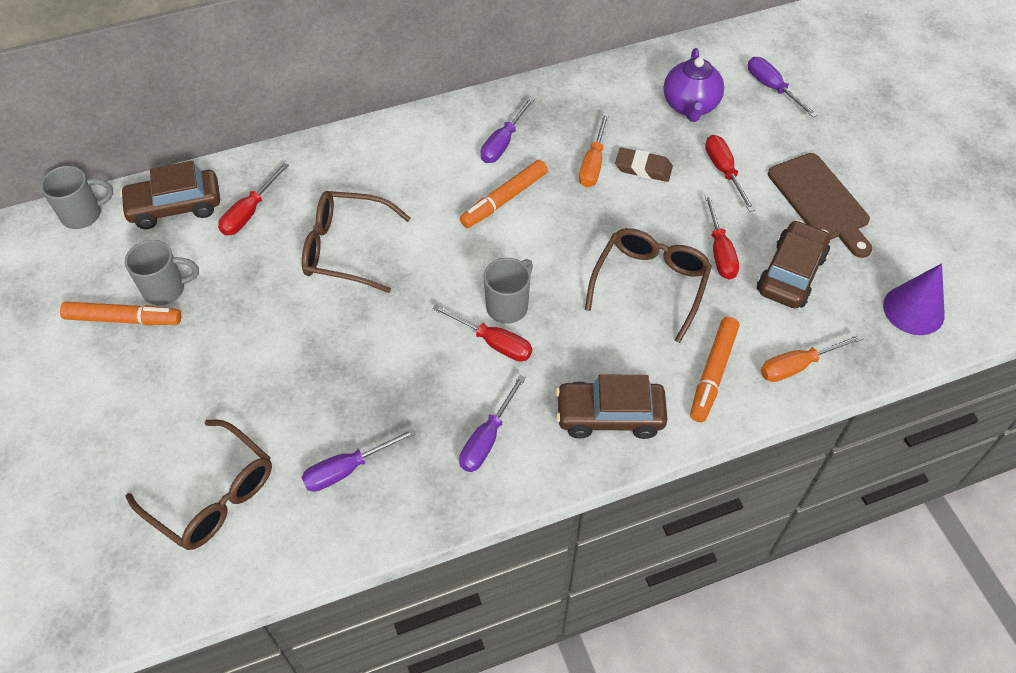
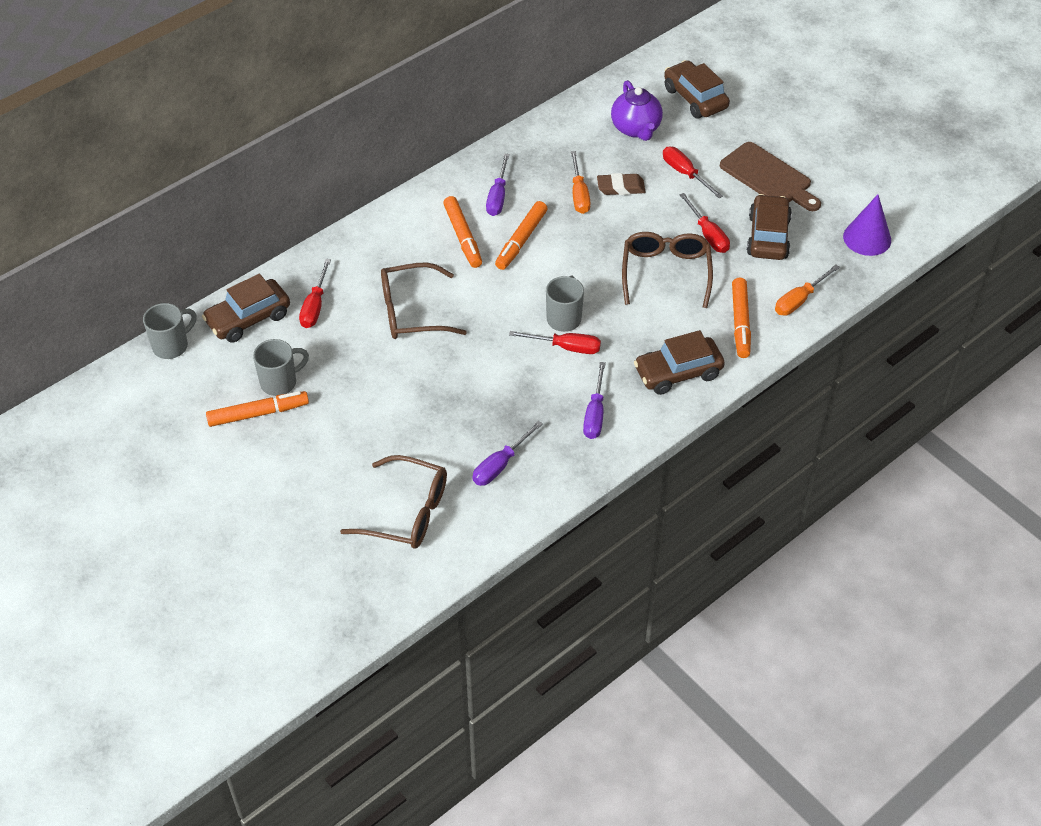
camera: 20 degrees left, 5 degrees down
(443, 178) = (463, 237): none -> orange marker
(772, 88) = (695, 98): purple screwdriver -> brown car

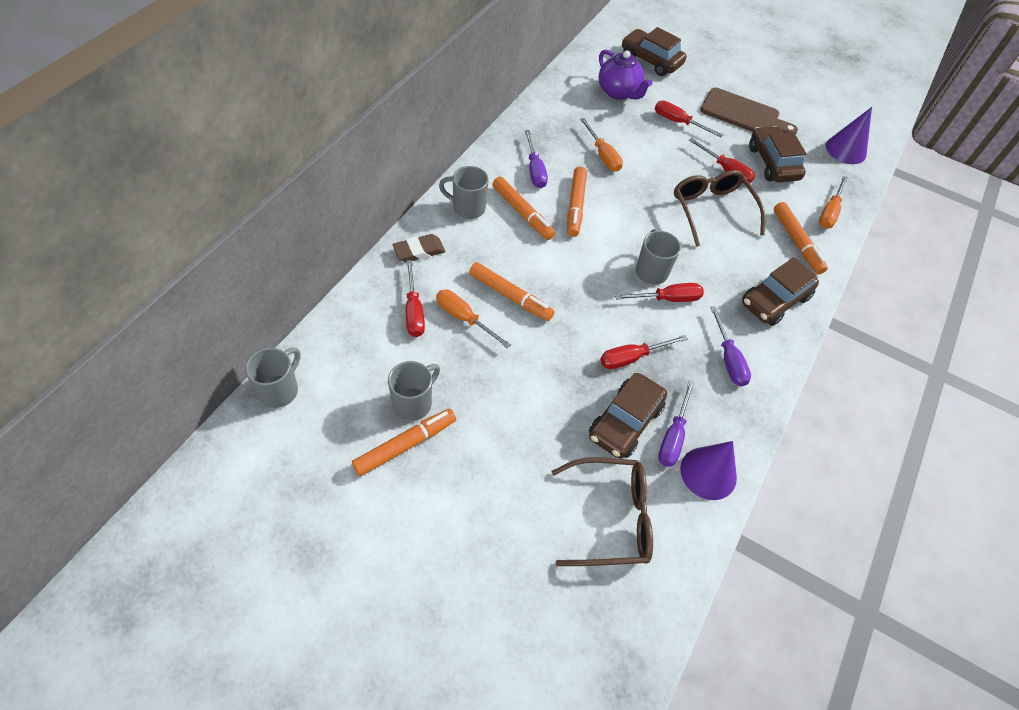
camera: 25 degrees left, 5 degrees up
(248, 318) = (351, 340): brown car -> brown car (625, 422)
(358, 322) = (464, 318): none -> orange screwdriver
(410, 221) = (467, 208): none -> grey mug
(411, 312) = (510, 296): brown glasses -> orange marker
(499, 391) = (632, 358): none -> red screwdriver
(516, 501) = (708, 473): none -> purple cone
(620, 187) = (634, 143): brown eraser -> brown eraser (419, 251)

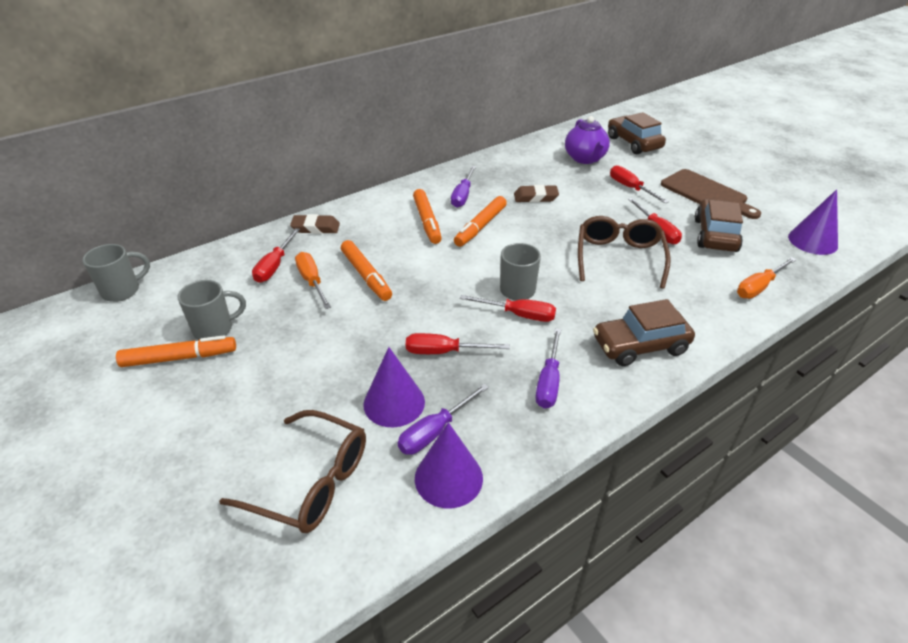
camera: 30 degrees right, 15 degrees down
(467, 208) = (382, 209): grey mug -> none
(603, 155) = (535, 197): orange screwdriver -> brown eraser
(625, 422) = (394, 403): brown car -> purple cone
(797, 242) = (701, 303): orange marker -> none

